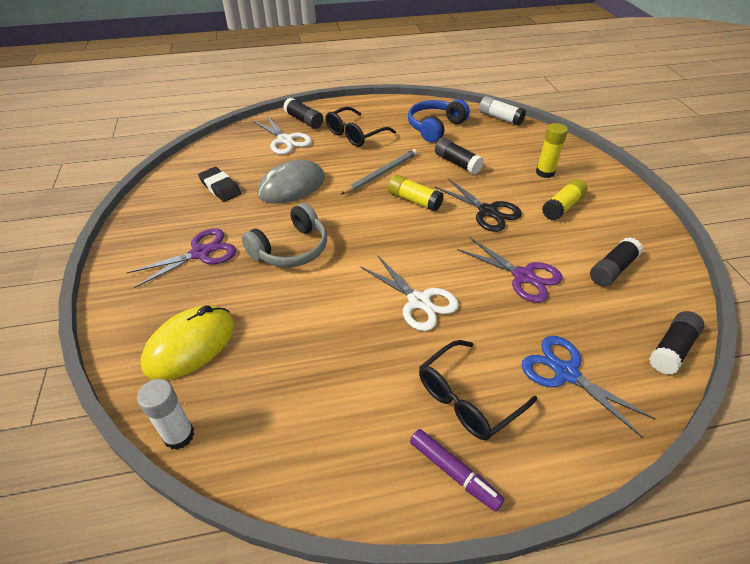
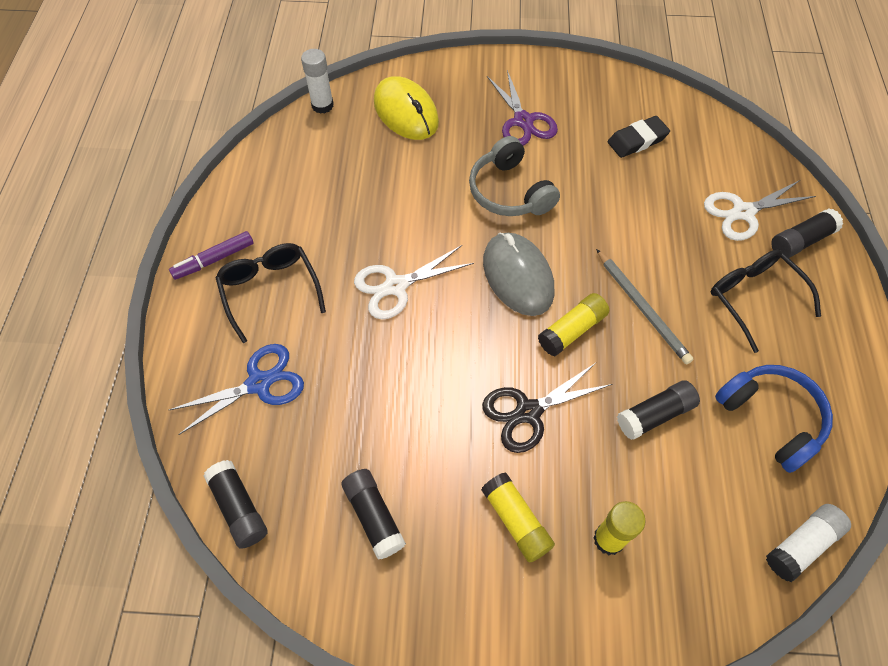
camera: 105 degrees right, 15 degrees up
(292, 186) = (627, 206): grey mouse -> grey mouse (518, 276)
(523, 276) = (397, 403): purple scissors -> none

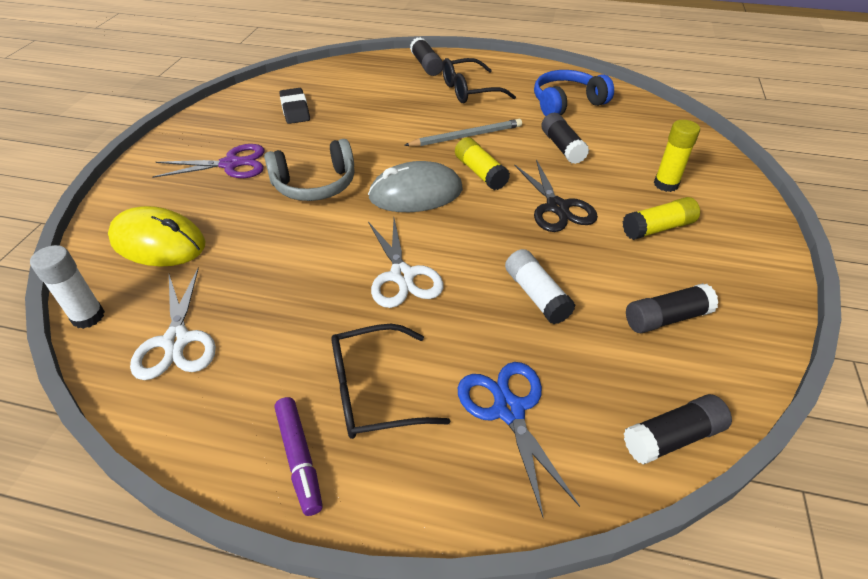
camera: 80 degrees left, 15 degrees down
(406, 112) = (158, 242): yellow mouse -> yellow mouse turned 45 degrees clockwise
(743, 212) = (392, 80): white scissors -> white scissors (177, 341)
(802, 545) = (657, 111): white glue stick -> white glue stick (536, 295)

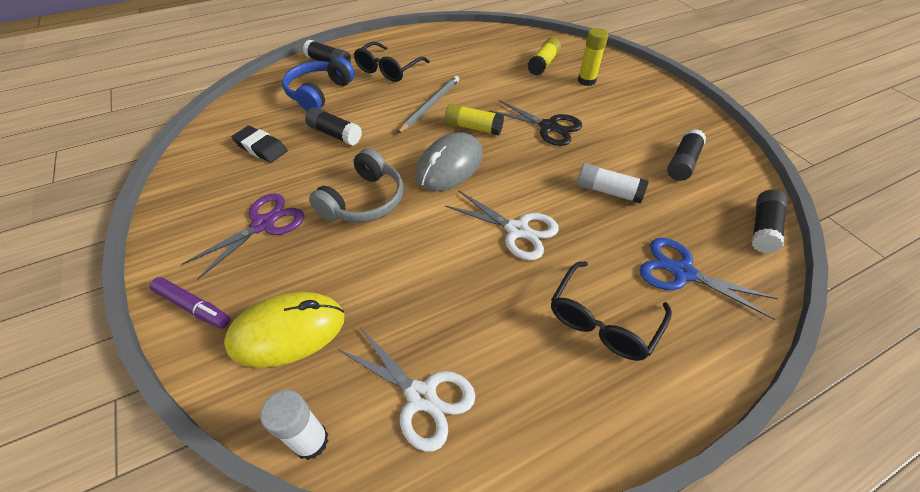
camera: 40 degrees left, 5 degrees up
(299, 458) = (619, 402): purple marker -> purple marker (193, 307)
(562, 147) = (501, 84): black glue stick -> black glue stick (335, 134)
(567, 103) = (466, 51): blue headphones -> blue headphones (319, 93)
(657, 228) = (615, 111): yellow glue stick -> yellow glue stick (543, 64)

